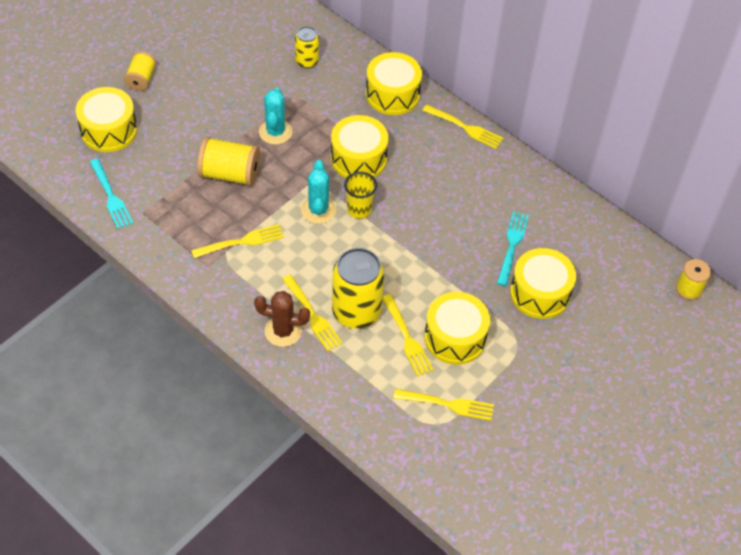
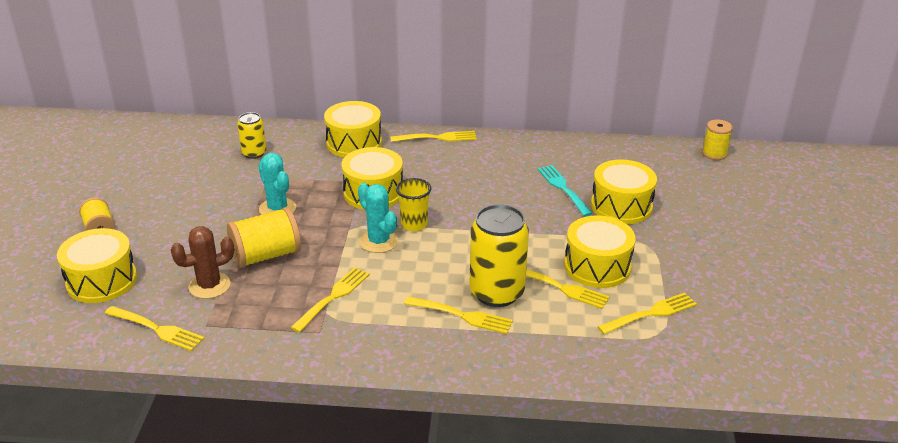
camera: 35 degrees left, 20 degrees down
(110, 196) = (156, 329): turquoise fork -> yellow fork
(283, 331) = (449, 341): brown cactus -> brown cactus (209, 286)

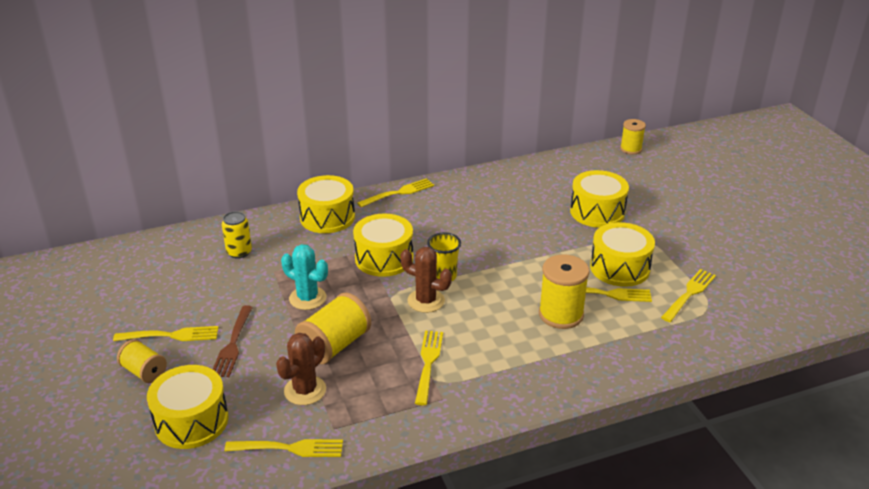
camera: 25 degrees left, 0 degrees up
(185, 228) = (233, 343): none -> brown fork
(378, 241) = (426, 301): turquoise cactus -> brown cactus
(461, 315) = (549, 343): yellow fork -> yellow fork (170, 336)
(496, 292) = (561, 314): yellow can -> yellow spool
(563, 189) = (541, 210): turquoise fork -> none

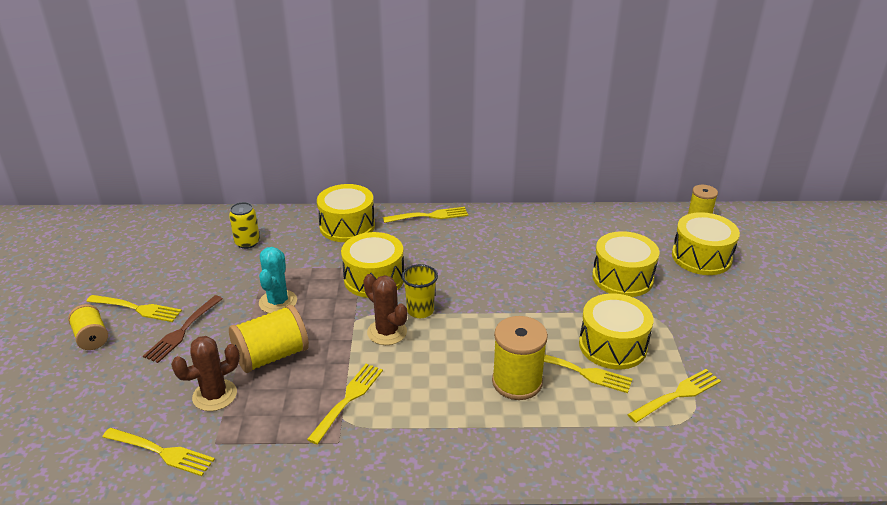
camera: 20 degrees right, 0 degrees up
(191, 421) = (97, 397): yellow drum -> yellow drum (701, 257)
(307, 298) = (278, 302): turquoise cactus -> turquoise cactus turned 45 degrees clockwise

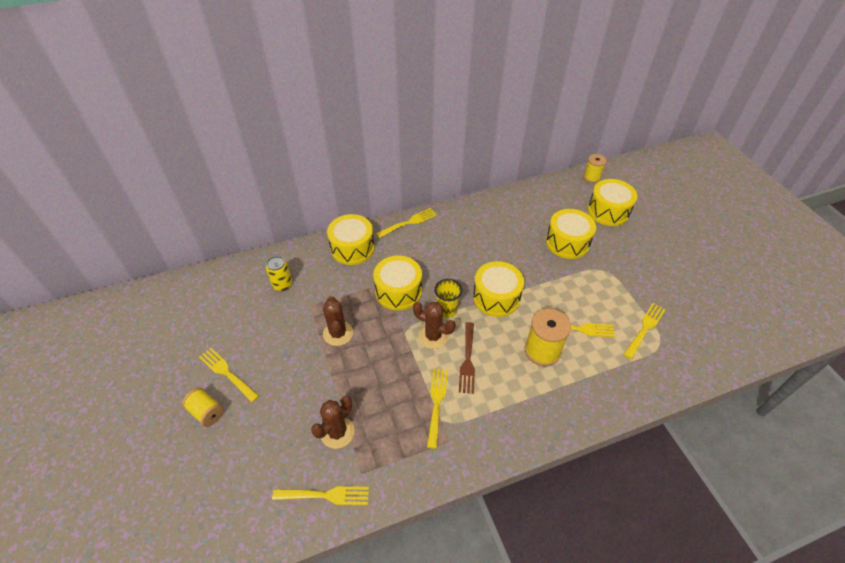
camera: 20 degrees left, 15 degrees up
(136, 308) = (227, 373): yellow fork -> yellow fork turned 135 degrees counterclockwise
(183, 330) = (278, 382): brown fork -> brown fork (467, 359)
(272, 356) = (360, 383): yellow spool -> none
(278, 302) = (338, 333): turquoise cactus -> brown cactus
(612, 345) = (588, 301): yellow drum -> yellow drum (496, 297)

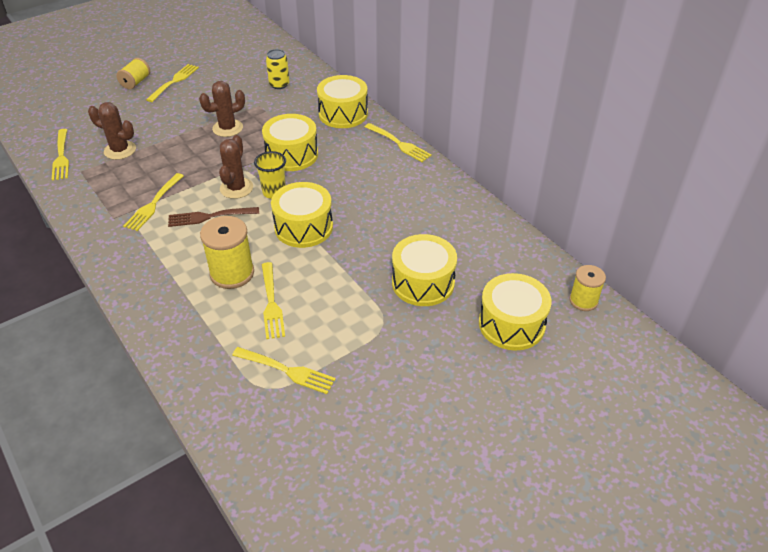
camera: 75 degrees right, 5 degrees down
(437, 404) = (154, 203): yellow fork -> yellow fork turned 120 degrees clockwise

